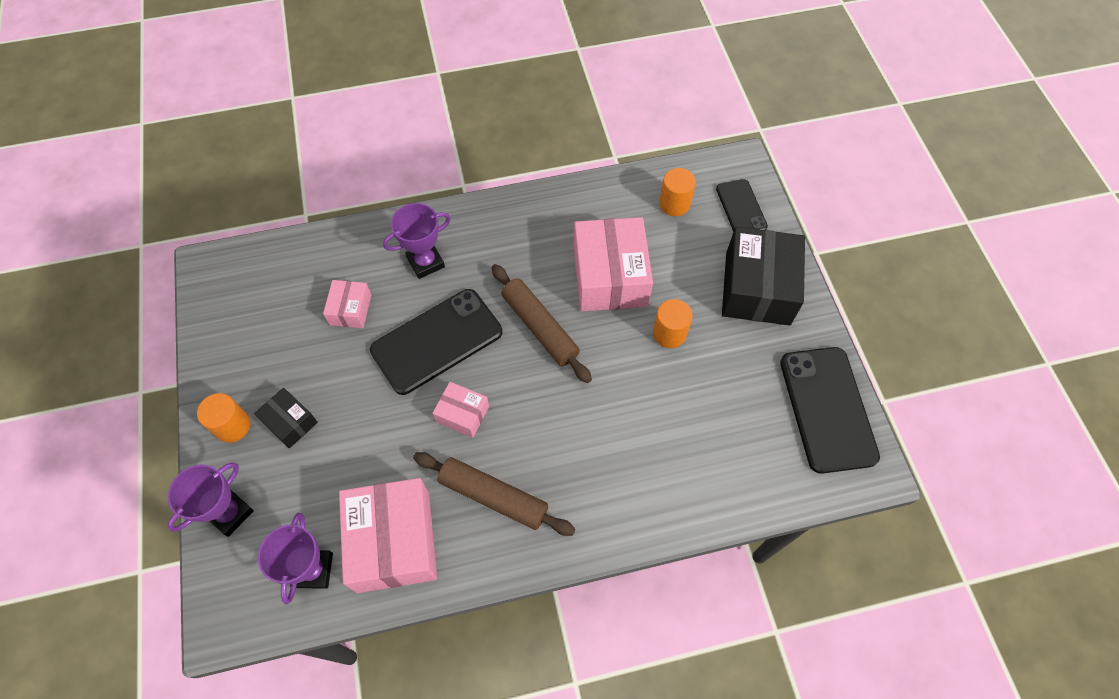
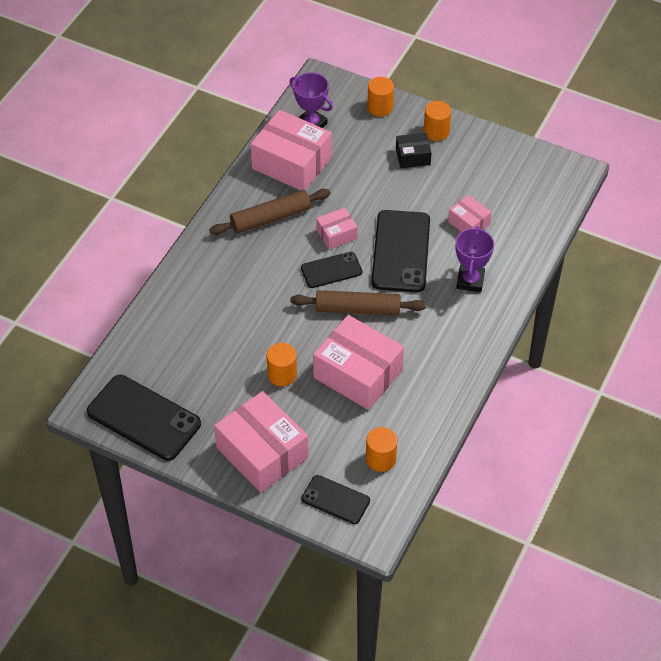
camera: 130 degrees right, 10 degrees down
(230, 513) = (380, 107): purple trophy -> orange cylinder
(513, 384) = (331, 270): none -> black phone
(757, 288) = (262, 453): black box -> pink box

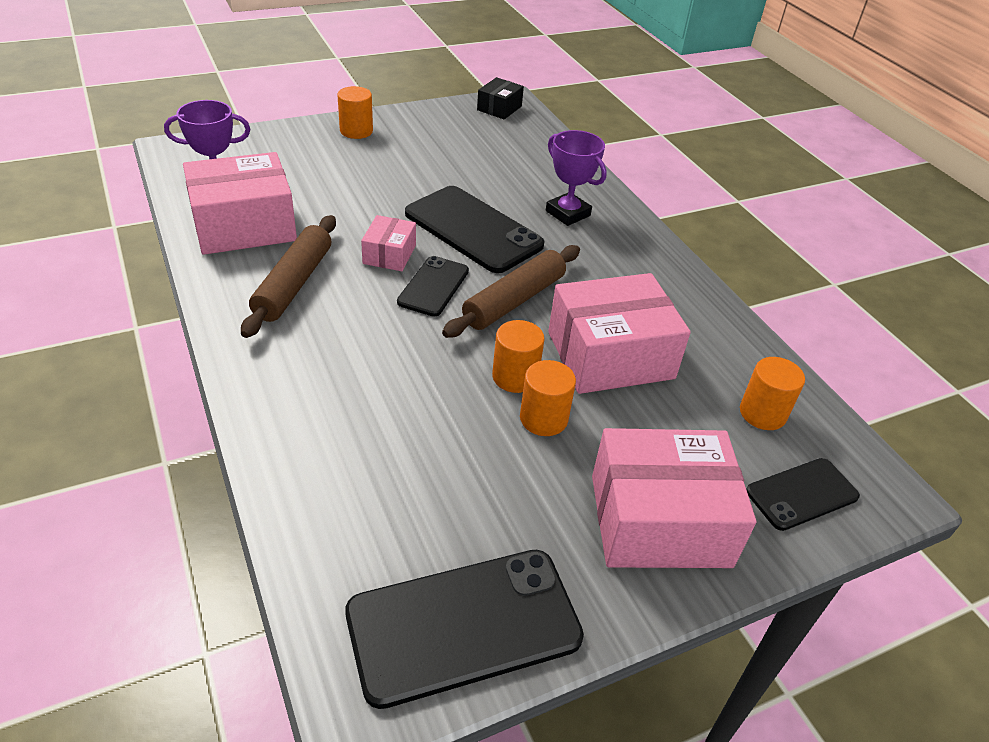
camera: 55 degrees left, 10 degrees down
(380, 107) = (273, 140): orange cylinder -> orange cylinder (515, 377)
(413, 156) = (364, 157): black box -> black box (499, 108)
(469, 222) = (493, 175): pink box -> none

